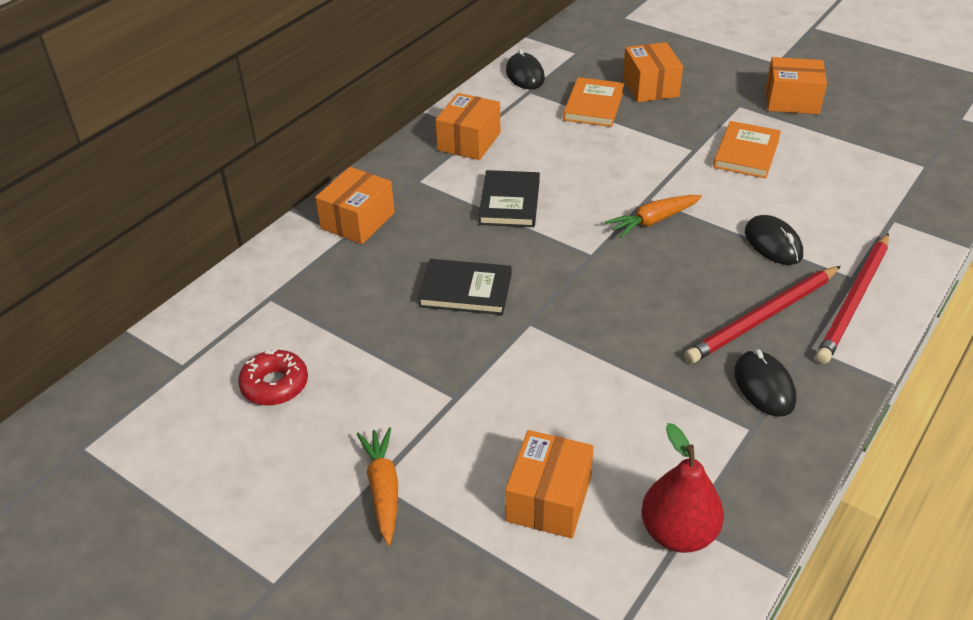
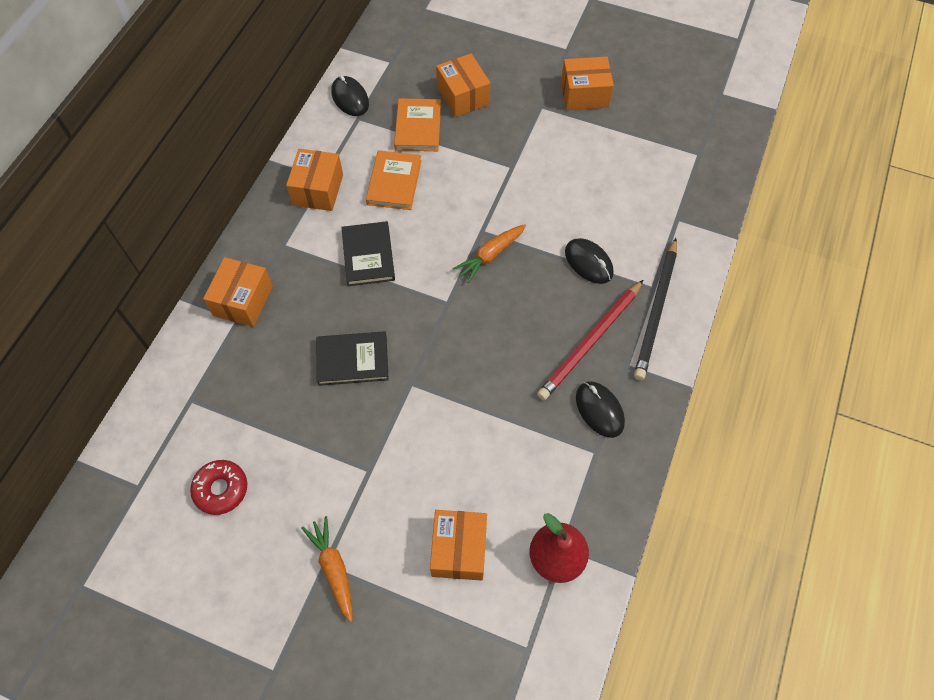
camera: 15 degrees left, 20 degrees up
(746, 153) = (555, 164): orange book -> orange book (394, 182)
(854, 300) = (656, 311): red pencil -> black pencil

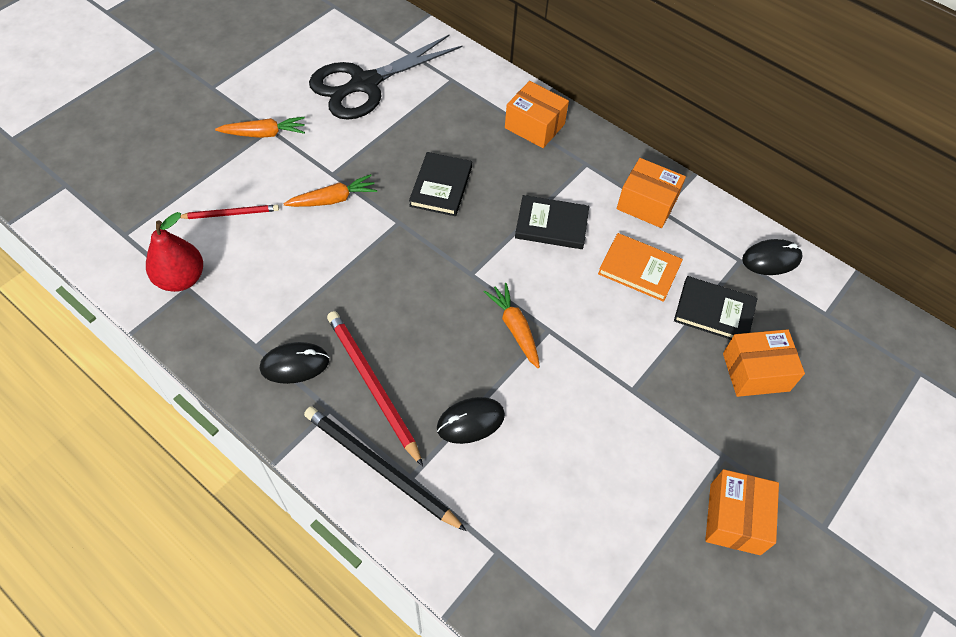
camera: 105 degrees right, 5 degrees down
(221, 489) = (365, 84): red donut -> black scissors
(404, 454) = (333, 199): none -> orange carrot
(418, 127) = (714, 312): orange book -> black book
(459, 549) = (230, 214): orange box -> red pencil

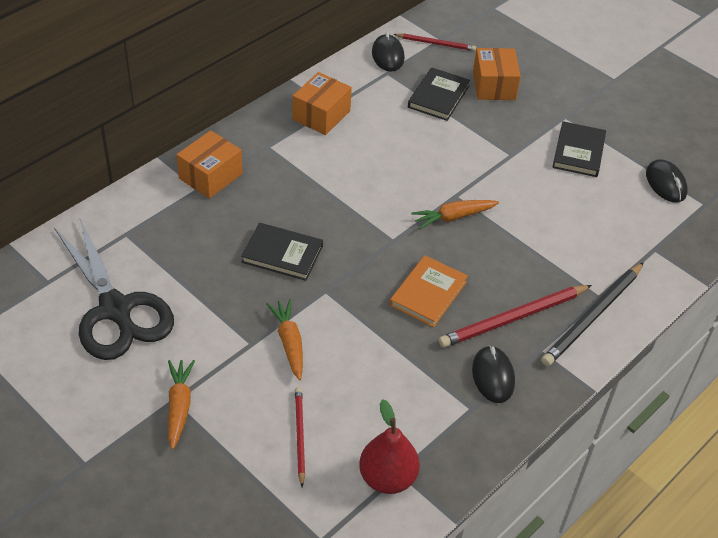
camera: 85 degrees left, 10 degrees down
(470, 421) = (545, 255): black mouse -> black mouse (665, 183)
(551, 224) = (339, 180): black book -> black book (578, 152)
(639, 269) = (393, 132): orange book -> orange book (428, 293)
(734, 519) = (613, 120): orange box -> none
(814, 308) = (436, 44): none -> red pencil

